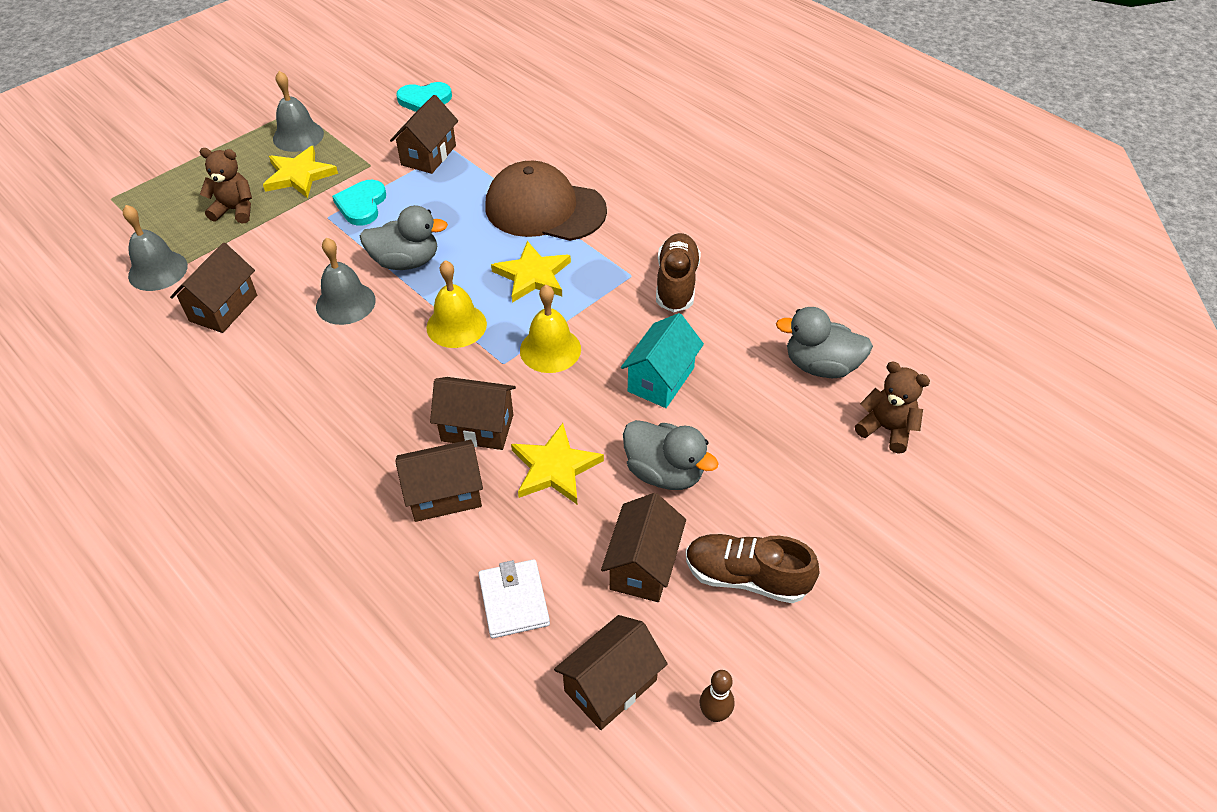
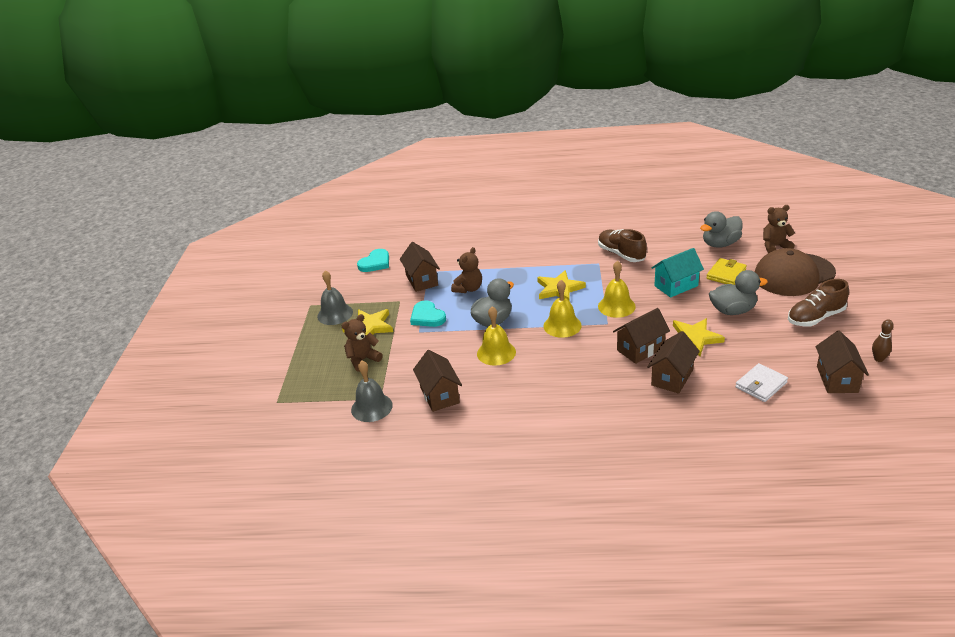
camera: 40 degrees left, 15 degrees down
(345, 303) = (496, 352): grey bell -> yellow bell
(451, 201) = (468, 289): none -> brown teddy bear
(514, 601) = (761, 385): white wallet -> white wallet turned 75 degrees counterclockwise
(545, 208) = (517, 265): brown cap -> brown cap (793, 275)
(643, 566) = (780, 340): brown house -> none
(661, 379) = (676, 286): turquoise house -> turquoise house turned 75 degrees clockwise
(749, 415) = (726, 274): none -> yellow wallet

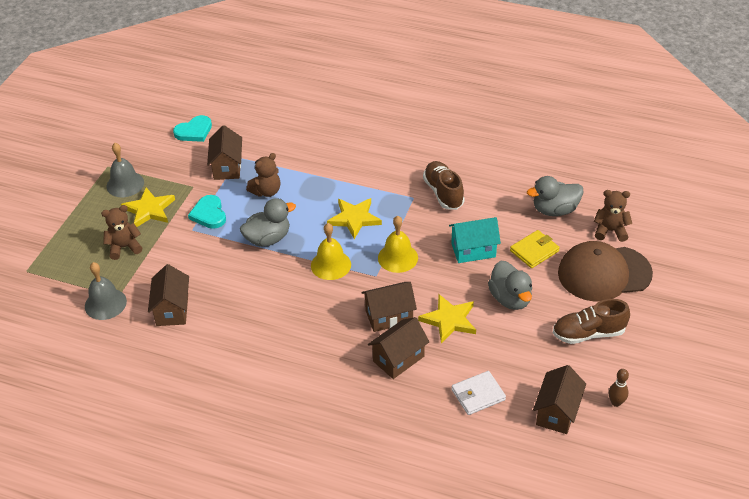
camera: 15 degrees right, 10 degrees up
(496, 352) = (250, 277): yellow bell -> none
(733, 310) = (510, 299): grey duck -> grey duck turned 60 degrees clockwise

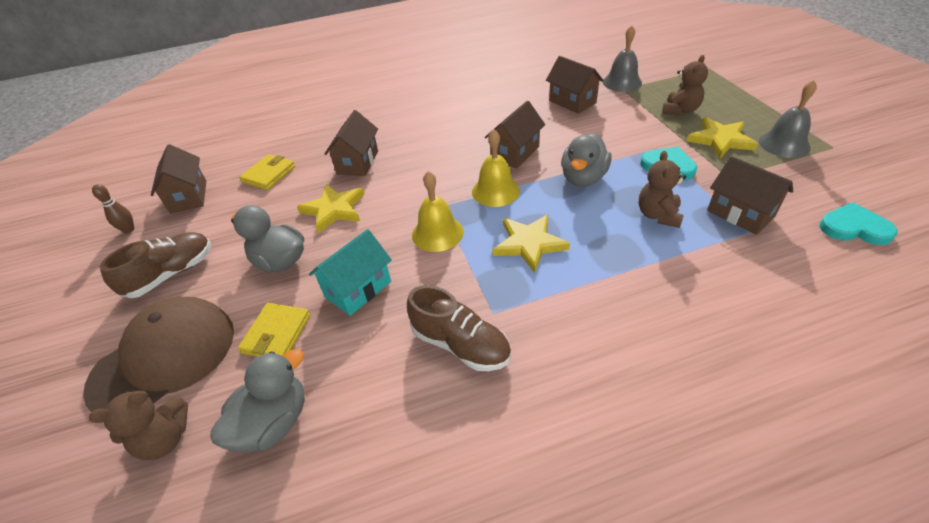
camera: 145 degrees right, 0 degrees up
(194, 131) = (854, 228): turquoise heart -> turquoise heart turned 90 degrees clockwise
(389, 316) = (395, 183): brown house -> brown house (515, 153)
(478, 395) = (269, 174): white wallet -> yellow wallet

